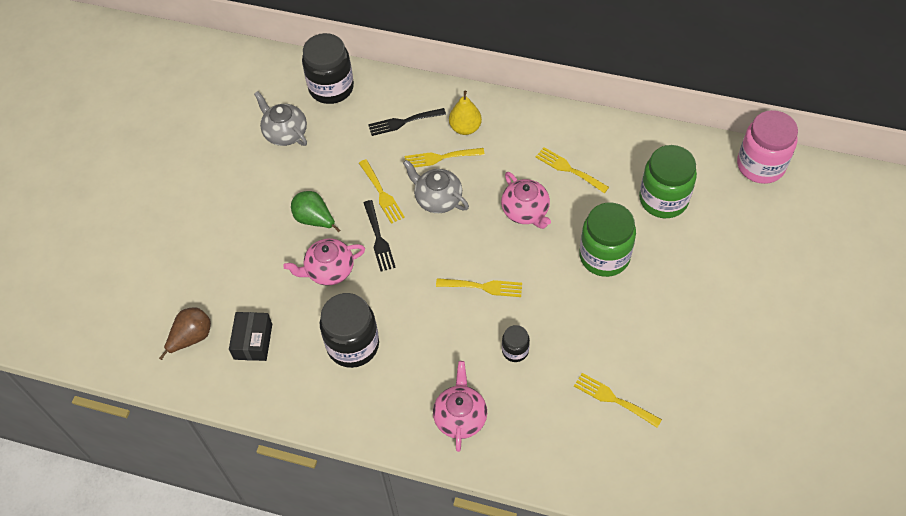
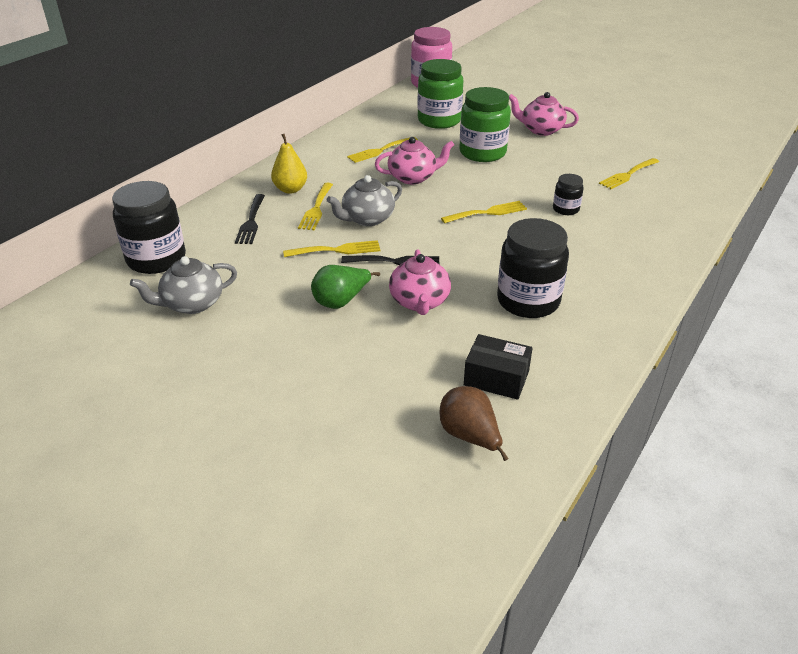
camera: 75 degrees left, 20 degrees down
(460, 417) = (633, 250): pink teapot -> pink teapot (541, 130)
(483, 287) = (487, 212): yellow fork -> yellow fork turned 45 degrees clockwise

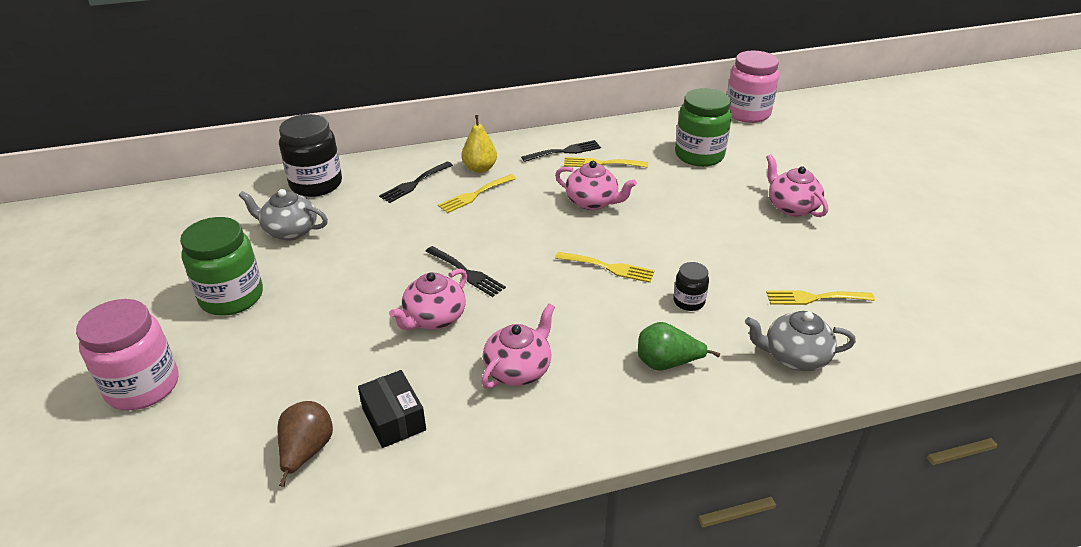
camera: 40 degrees right, 0 degrees up
(250, 484) = (143, 386): none -> pink jar
(337, 250) = (439, 239): yellow fork -> none
(340, 153) = (565, 151): none -> black fork
(341, 301) = (381, 284): green pear -> green pear (666, 363)
(367, 219) = (500, 223): grey teapot -> grey teapot (794, 357)
(482, 153) = (693, 206): green jar -> green jar (231, 297)
(528, 301) = (518, 369): black jar -> pink teapot

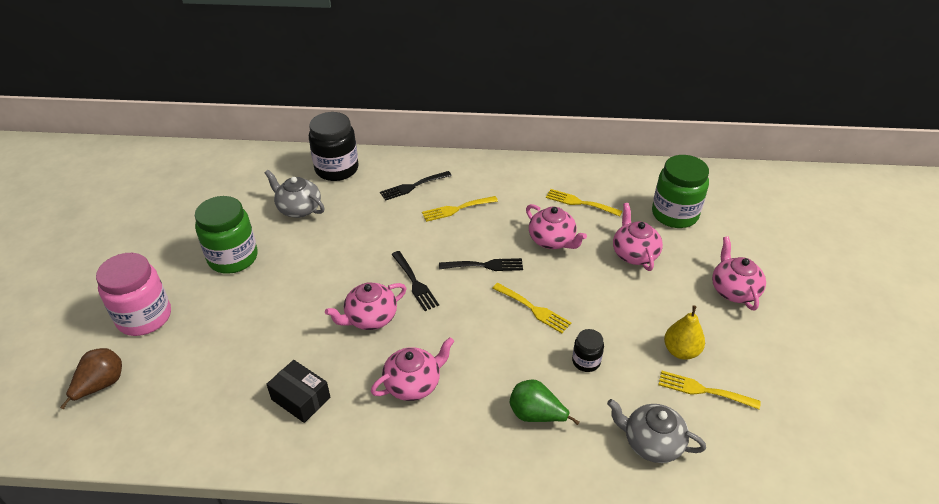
camera: 20 degrees right, 5 degrees up
(306, 452) = (228, 406): brown pear -> brown pear (101, 385)
(394, 419) = (301, 398): black box -> black box turned 45 degrees counterclockwise
(480, 168) = (473, 184): yellow pear -> yellow pear (681, 351)
(565, 151) = (554, 183): black fork -> black fork (485, 265)
(680, 196) = (634, 254): none -> pink teapot
(747, 113) = (746, 178): pink jar -> none

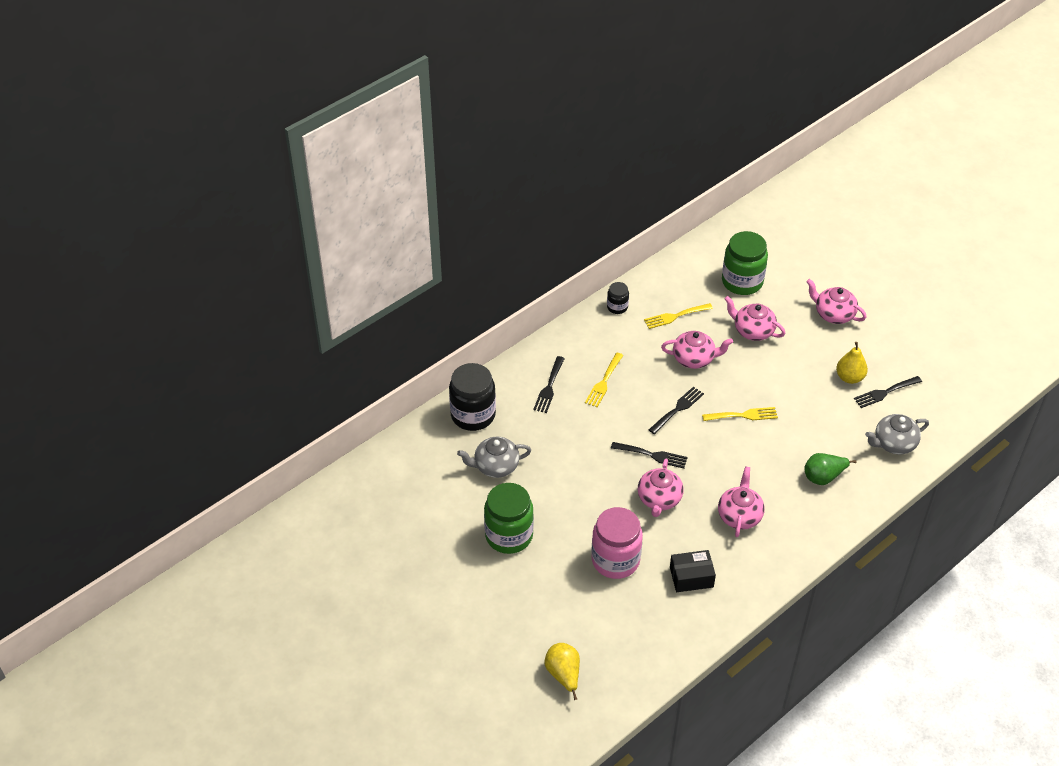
camera: 45 degrees left, 5 degrees up
(101, 385) = (563, 675): brown pear -> yellow pear
(144, 317) = (518, 619): pink jar -> pink jar (615, 560)
(586, 361) = (810, 424): black jar -> black jar (617, 307)
(703, 390) = (885, 392): yellow fork -> black fork

